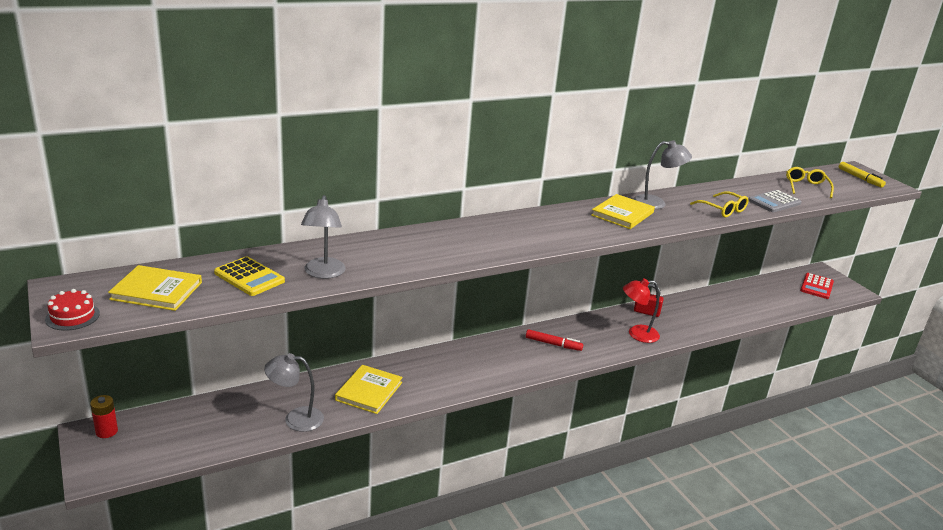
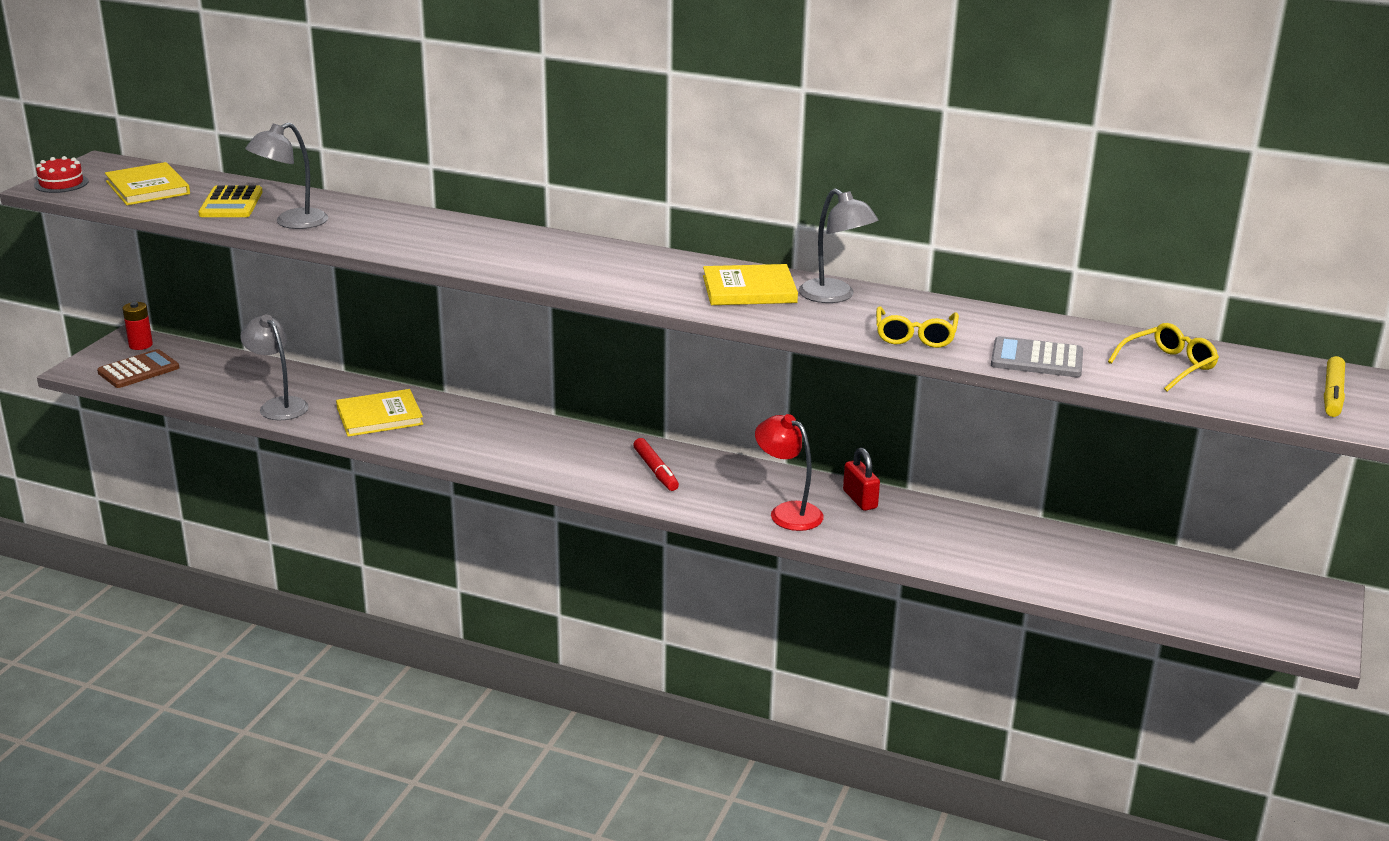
camera: 50 degrees right, 0 degrees up
(144, 450) = (138, 370): none -> brown calculator
(816, 286) = (1250, 604): red calculator -> none

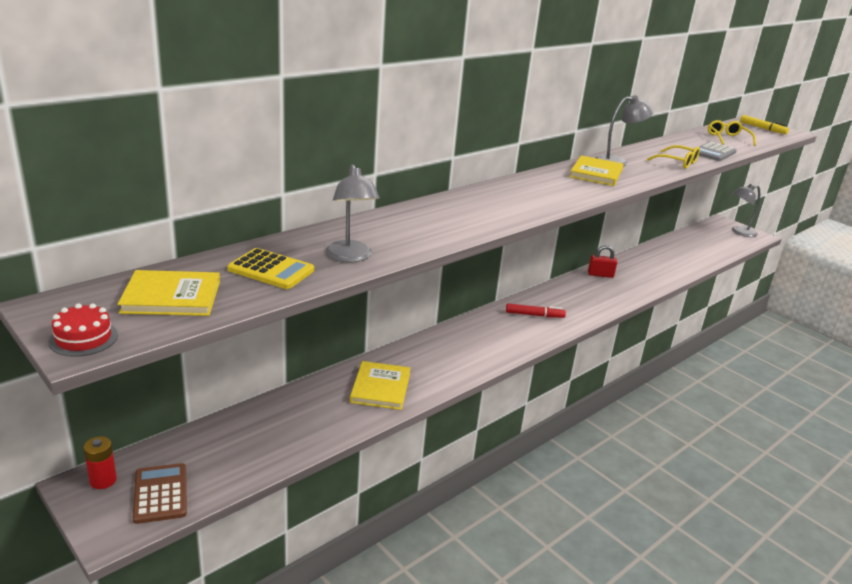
camera: 65 degrees left, 0 degrees up
(278, 405) = (317, 429): grey lamp -> grey lamp (739, 232)
(787, 512) = (603, 295): red lamp -> none

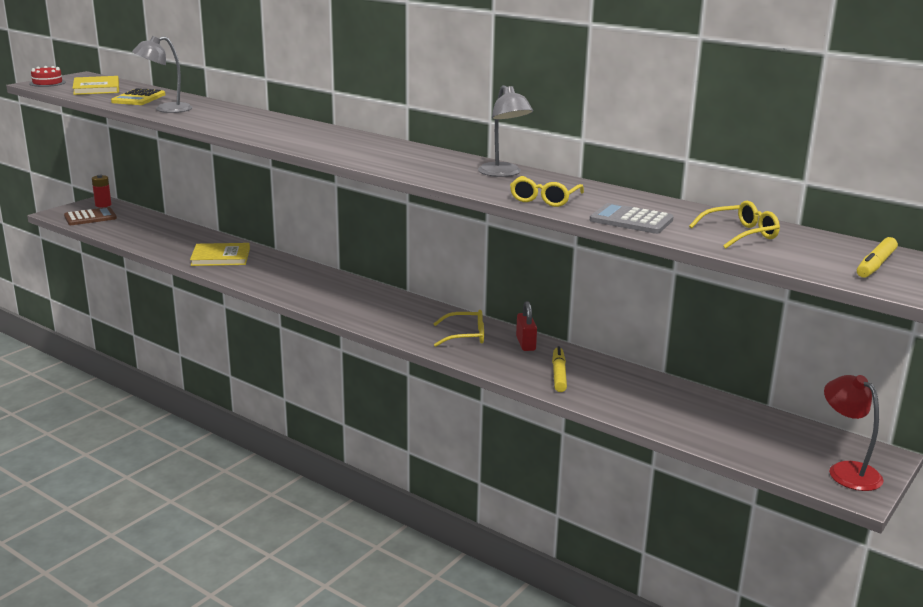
camera: 80 degrees right, 5 degrees down
(534, 315) = (385, 308): red marker -> none
(588, 292) = (465, 336): none -> yellow glasses
(596, 173) = (442, 165): yellow book -> none
(647, 274) = (559, 374): none -> yellow marker
(739, 232) = (846, 471): grey lamp -> red lamp

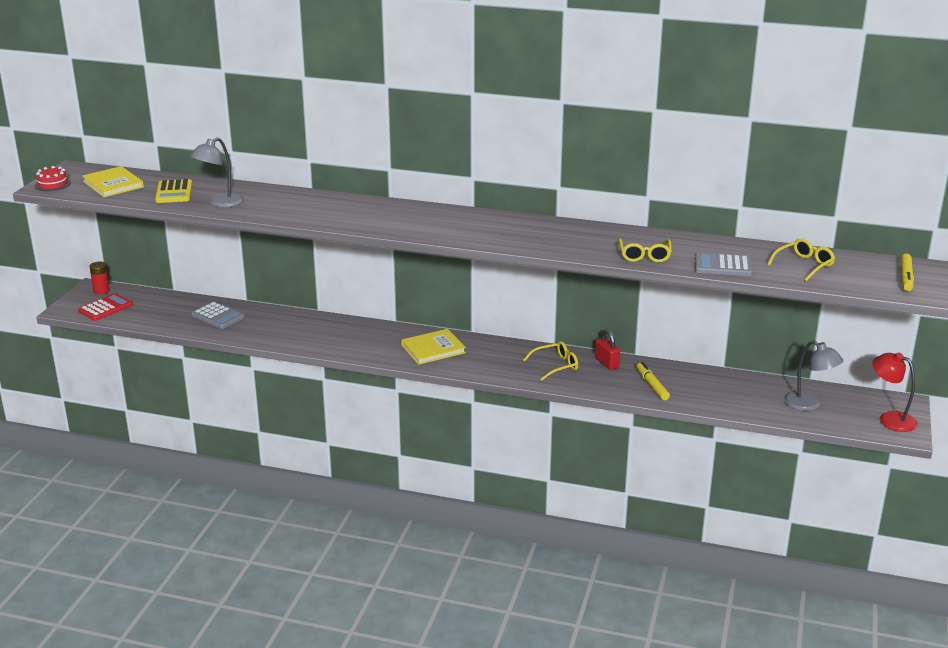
camera: 20 degrees left, 5 degrees up
(90, 217) = (105, 308): brown calculator -> red calculator
(178, 238) = (218, 316): none -> grey calculator
(220, 257) = (279, 329): yellow book -> yellow book (433, 349)
(503, 173) = (588, 233): grey lamp -> grey lamp (809, 405)

